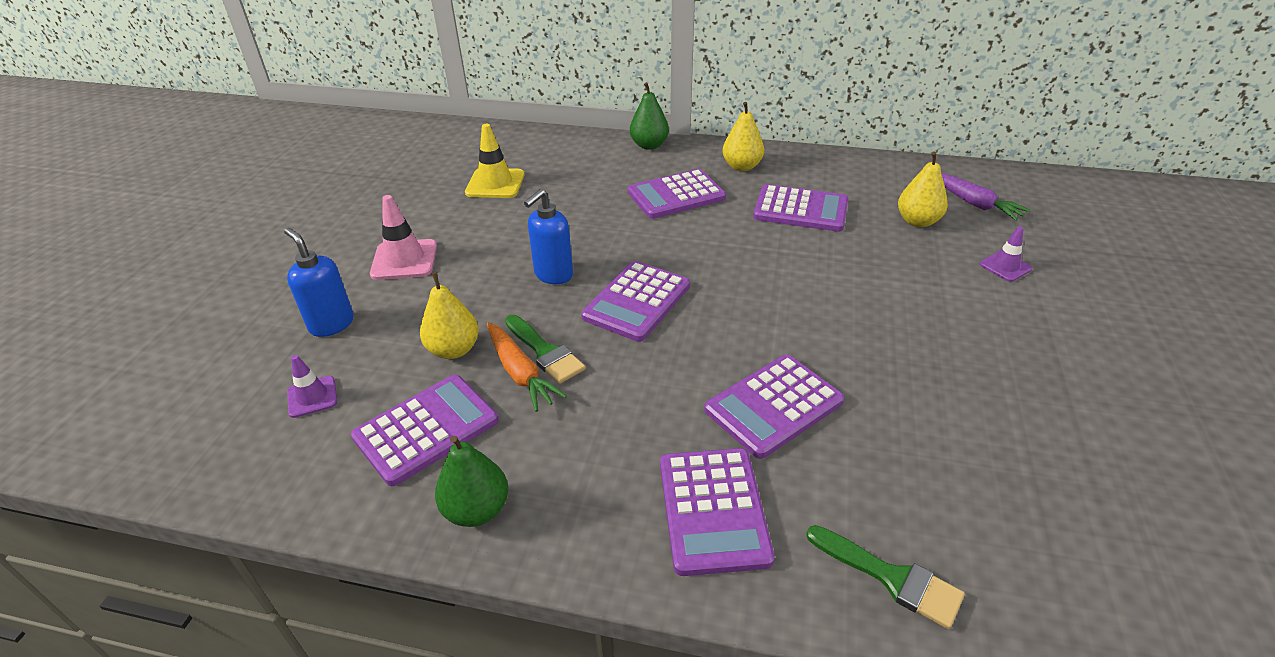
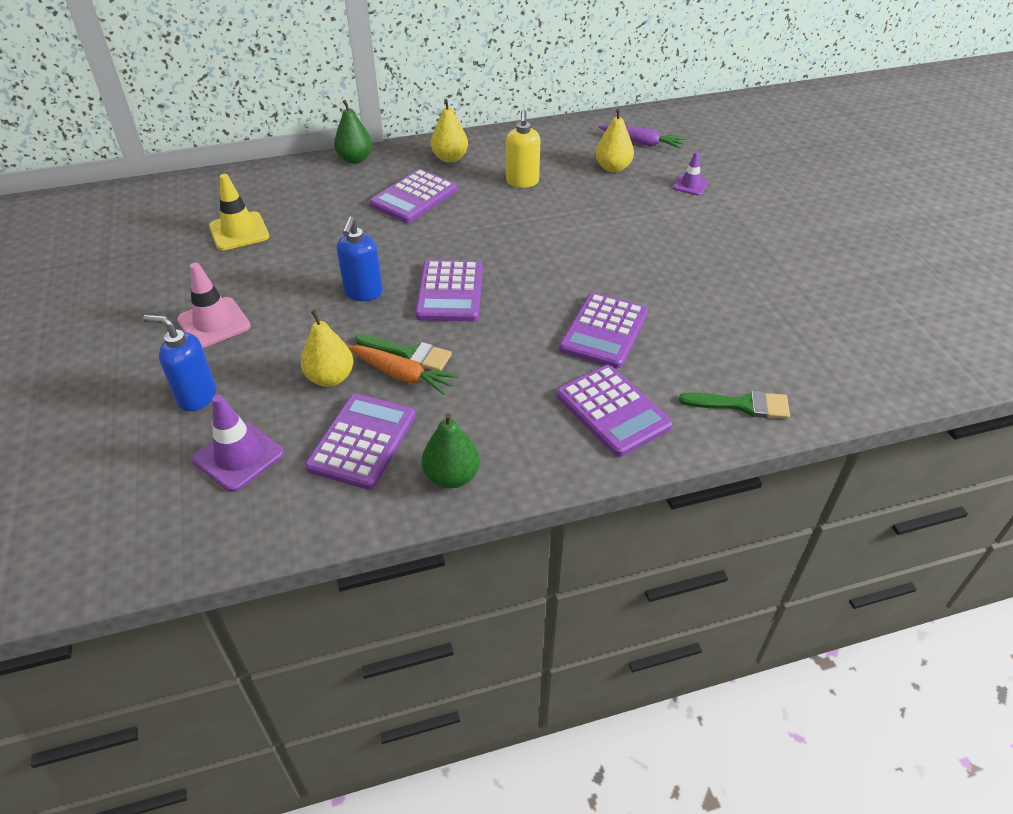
camera: 30 degrees left, 5 degrees up
(312, 397) = (238, 456): purple traffic cone -> purple traffic cone, size x1.63
(800, 209) = (522, 182): purple calculator -> yellow soap dispenser

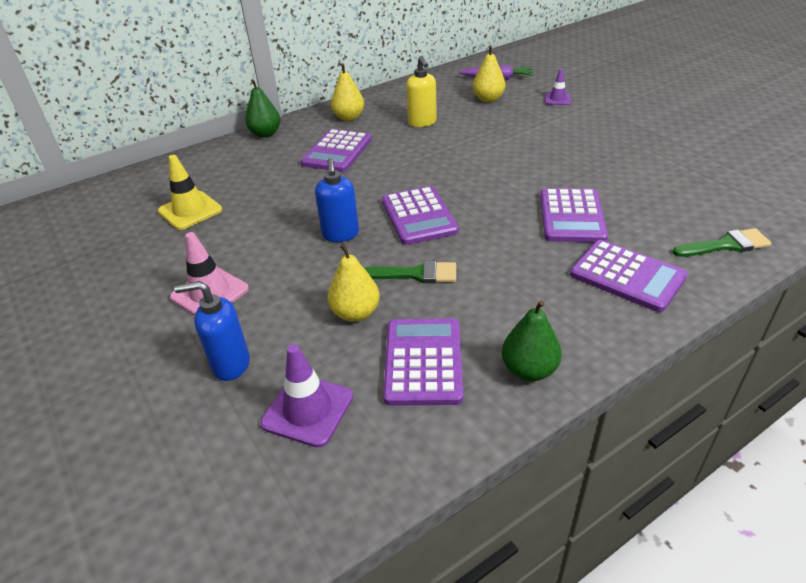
camera: 15 degrees left, 5 degrees down
(402, 375) = (422, 294): orange carrot -> none

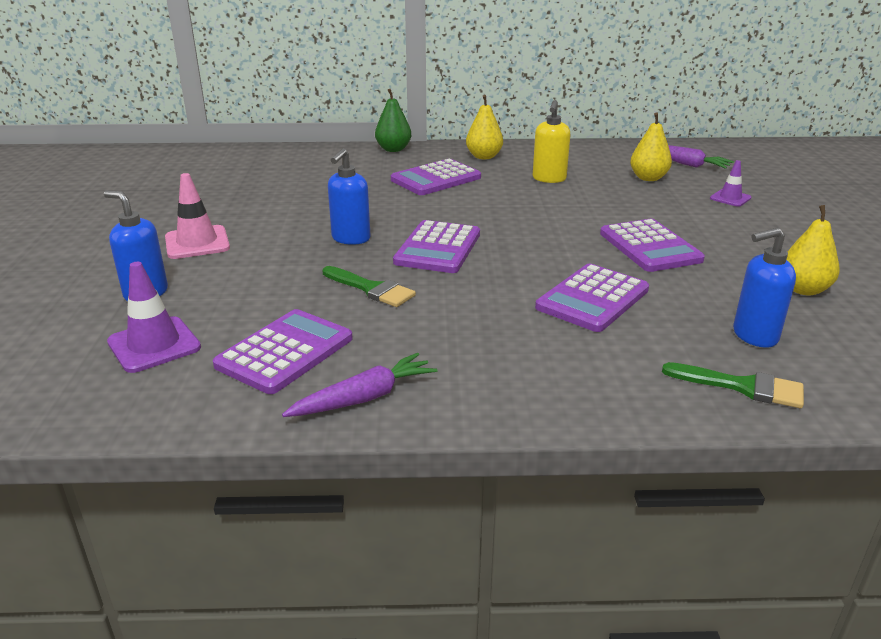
camera: 30 degrees right, 10 degrees down
(190, 211) = (260, 185): yellow traffic cone -> none
(355, 313) = (282, 297): yellow pear -> yellow pear (803, 289)
(529, 370) = (364, 398): green pear -> purple carrot
(627, 276) = (577, 368): purple calculator -> purple calculator (650, 247)
(690, 204) = (754, 336): none -> blue soap dispenser

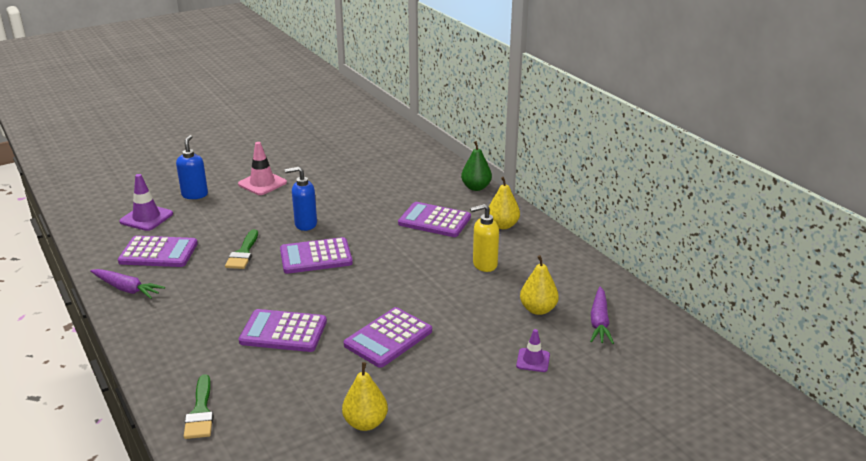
camera: 60 degrees right, 0 degrees up
(754, 336) = (272, 408): blue soap dispenser -> none

